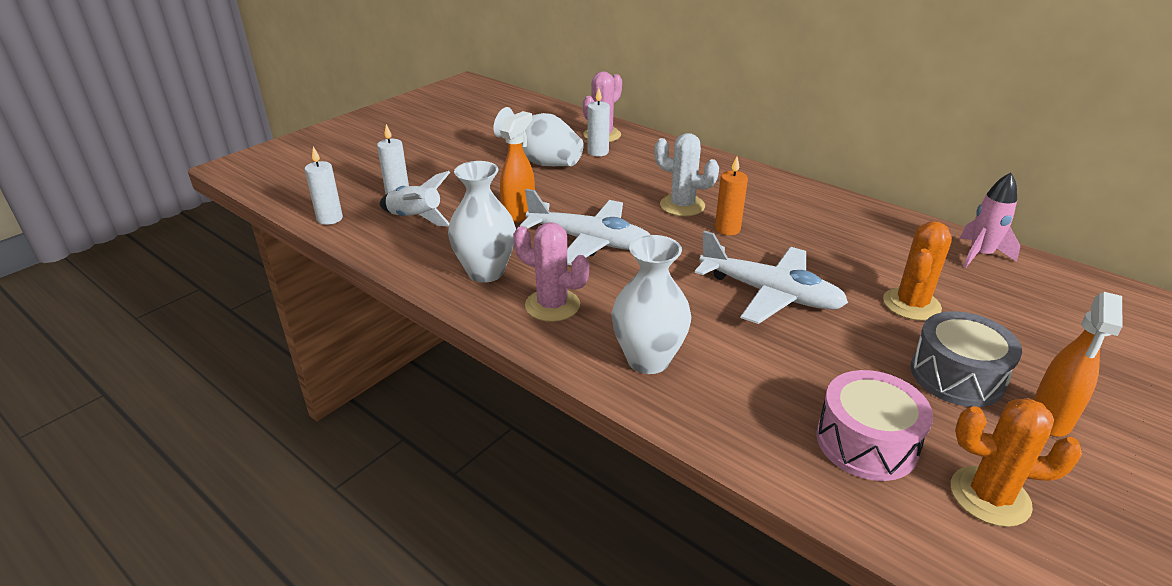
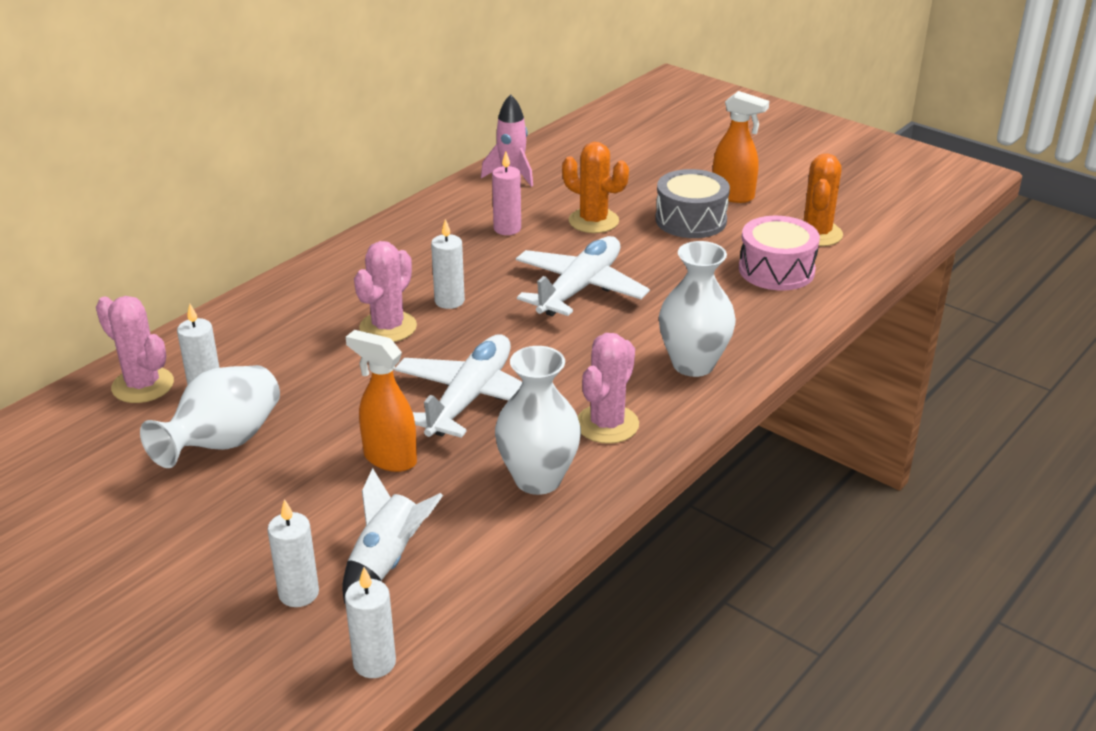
camera: 90 degrees left, 0 degrees up
(682, 205) = (388, 327): white cactus -> pink cactus
(727, 229) = (449, 301): orange candle -> white candle
(865, 254) = (507, 229): none -> pink candle

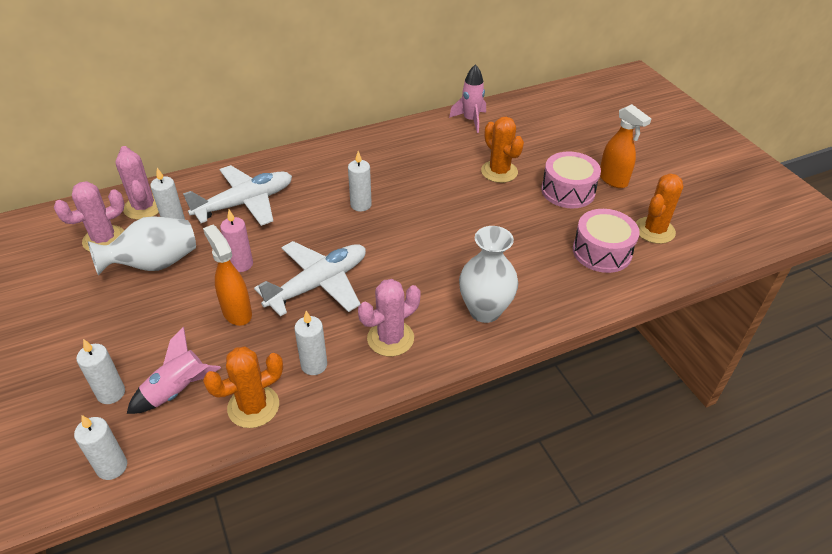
camera: 25 degrees right, 10 degrees up
(387, 561) = (177, 391): white rocket -> pink rocket
(388, 327) = (309, 212): pink cactus -> pink cactus (104, 239)
(500, 543) = (253, 406): none -> orange cactus
(507, 229) = (437, 161): pink candle -> pink candle (241, 264)
(538, 479) = (314, 365): white vase -> white candle
(580, 288) = (451, 222): white plane -> white plane (245, 203)
(691, 220) = (568, 191): grey drum -> pink drum

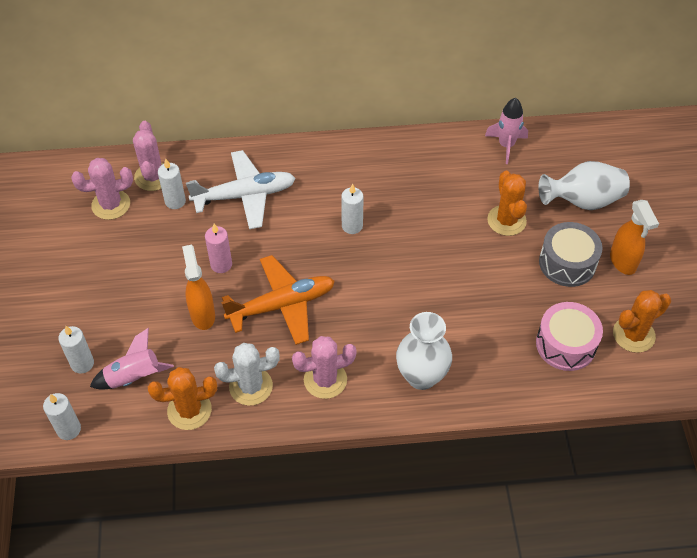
camera: 20 degrees right, 10 degrees up
(154, 264) = (147, 244): white vase -> white vase (582, 201)
(314, 365) = (251, 386): white candle -> white cactus
(319, 284) = (282, 305): white plane -> orange plane
(568, 191) = (567, 263): pink drum -> grey drum

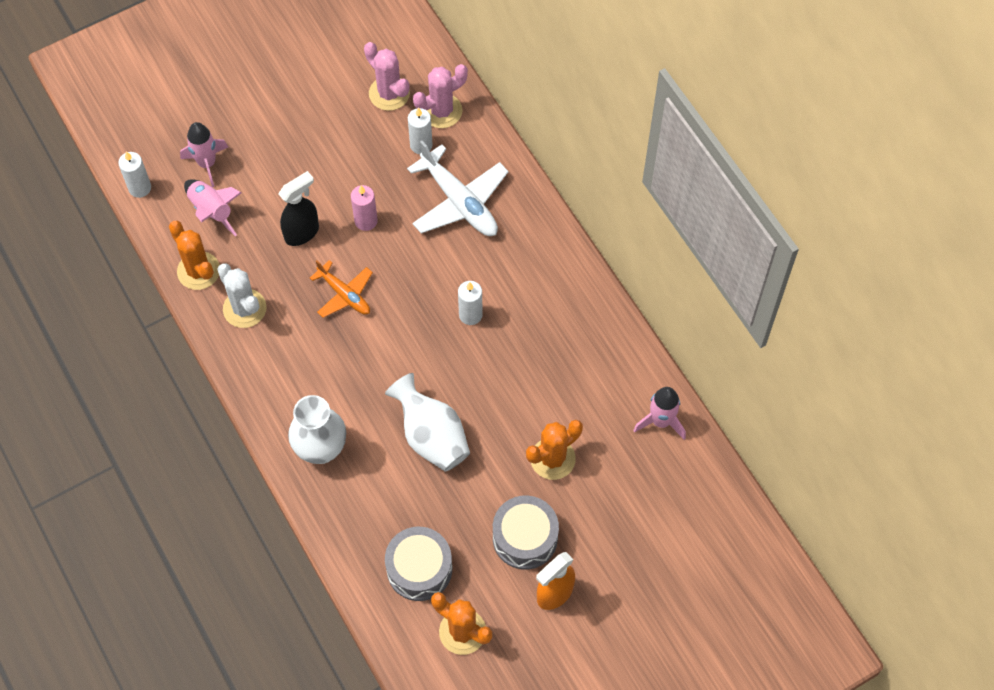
camera: 65 degrees right, 10 degrees up
(82, 363) = (207, 163): white candle -> pink rocket
(202, 314) = (302, 232): orange spray bottle -> black spray bottle
(282, 305) = (344, 294): orange plane -> orange plane, size x0.61
(325, 380) = (279, 367): pink cactus -> none
(565, 344) = (419, 569): pink drum -> grey drum
(582, 201) = (620, 527): white vase -> white vase (431, 436)

